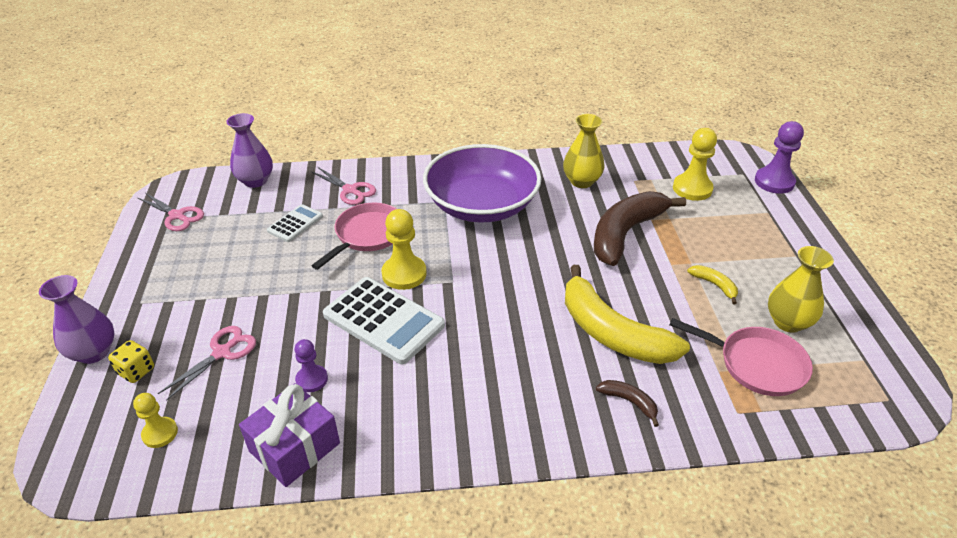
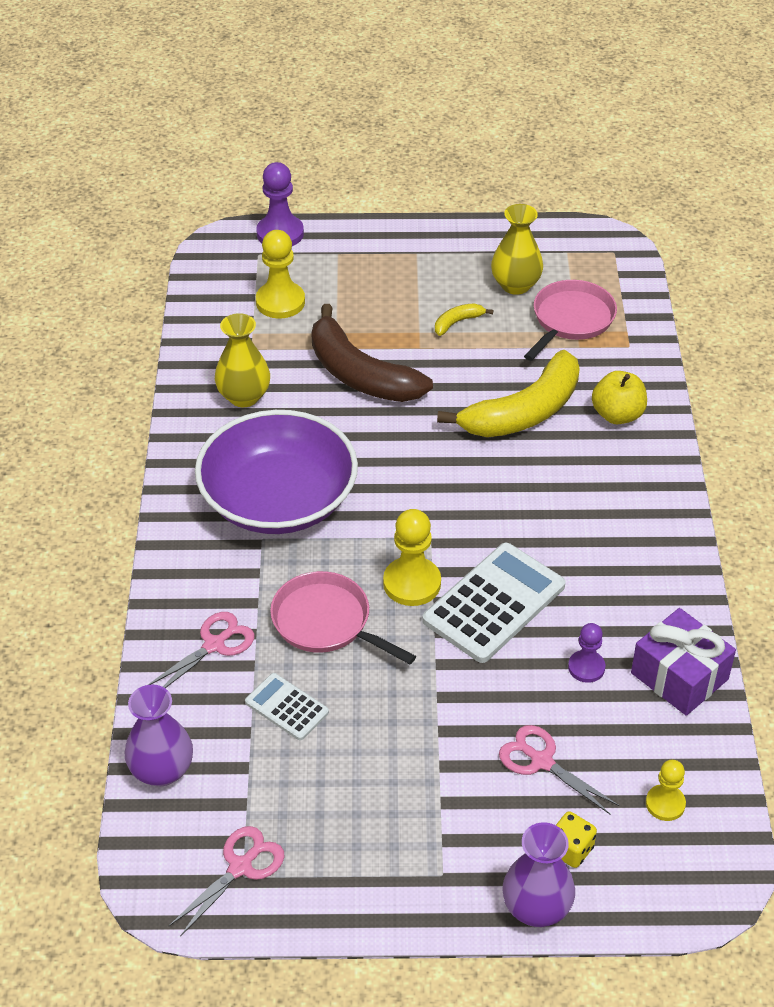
camera: 85 degrees left, 5 degrees up
(629, 402) = (617, 415): brown banana -> yellow apple

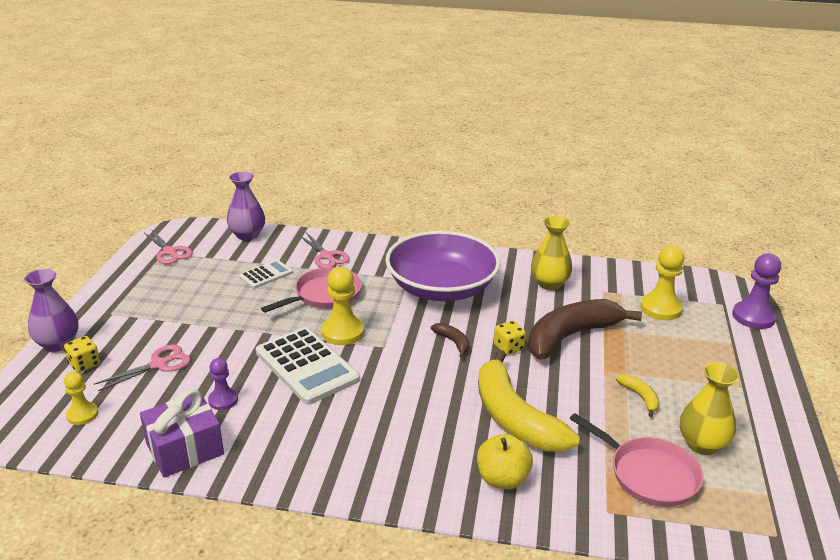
camera: 100 degrees right, 15 degrees down
(399, 425) = (508, 348): none -> yellow dice
(402, 474) = (453, 342): none -> brown banana

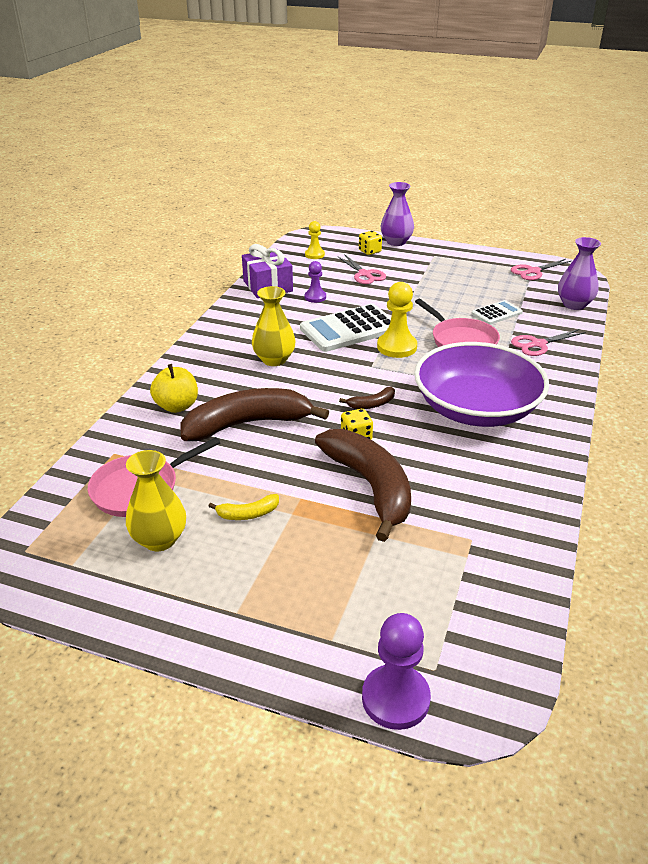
camera: 100 degrees right, 5 degrees up
(266, 275) = (496, 313): white calculator -> white calculator turned 90 degrees counterclockwise
(515, 417) = (247, 424): yellow banana -> brown banana
(549, 284) = (489, 492): yellow vase -> yellow vase (274, 360)
(660, 308) = (425, 588): yellow pawn -> none

